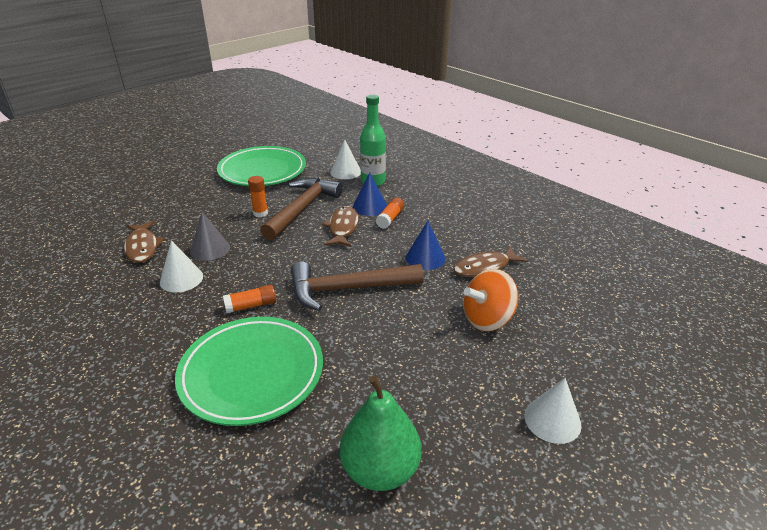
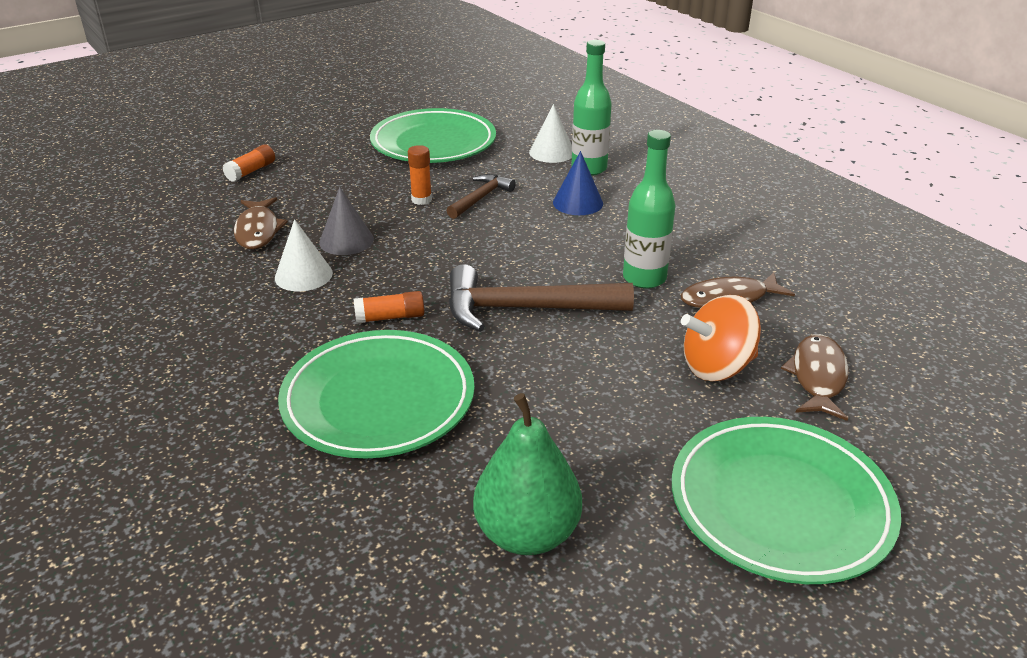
camera: 10 degrees right, 0 degrees up
(302, 208) = (480, 198): brown hammer -> brown hammer, size x0.56
(342, 228) = (533, 228): brown fish -> brown fish (817, 377)
(390, 218) = (604, 221): orange glue stick -> orange glue stick (251, 171)
(425, 258) = (644, 278): blue cone -> green bottle
(552, 420) = (780, 504): white cone -> green plate

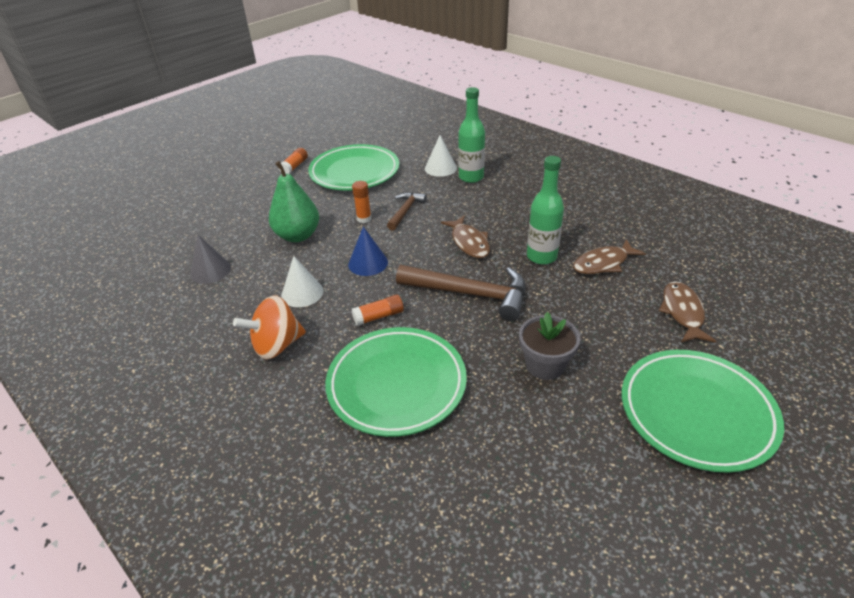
camera: 10 degrees left, 5 degrees up
(251, 171) = (229, 214): orange glue stick -> orange glue stick (294, 167)
(258, 230) = (254, 262): brown fish -> brown fish (469, 242)
(346, 240) = (322, 260): grey cone -> grey cone (210, 271)
(525, 309) = (470, 294): brown hammer -> brown hammer turned 150 degrees counterclockwise
(527, 533) = (541, 469): green pear -> green pear (298, 235)
(578, 203) = (474, 205): blue cone -> blue cone (368, 263)
(589, 410) = (545, 365): none -> grey flower pot
(716, 367) = (615, 316): orange spinning top -> orange spinning top (277, 345)

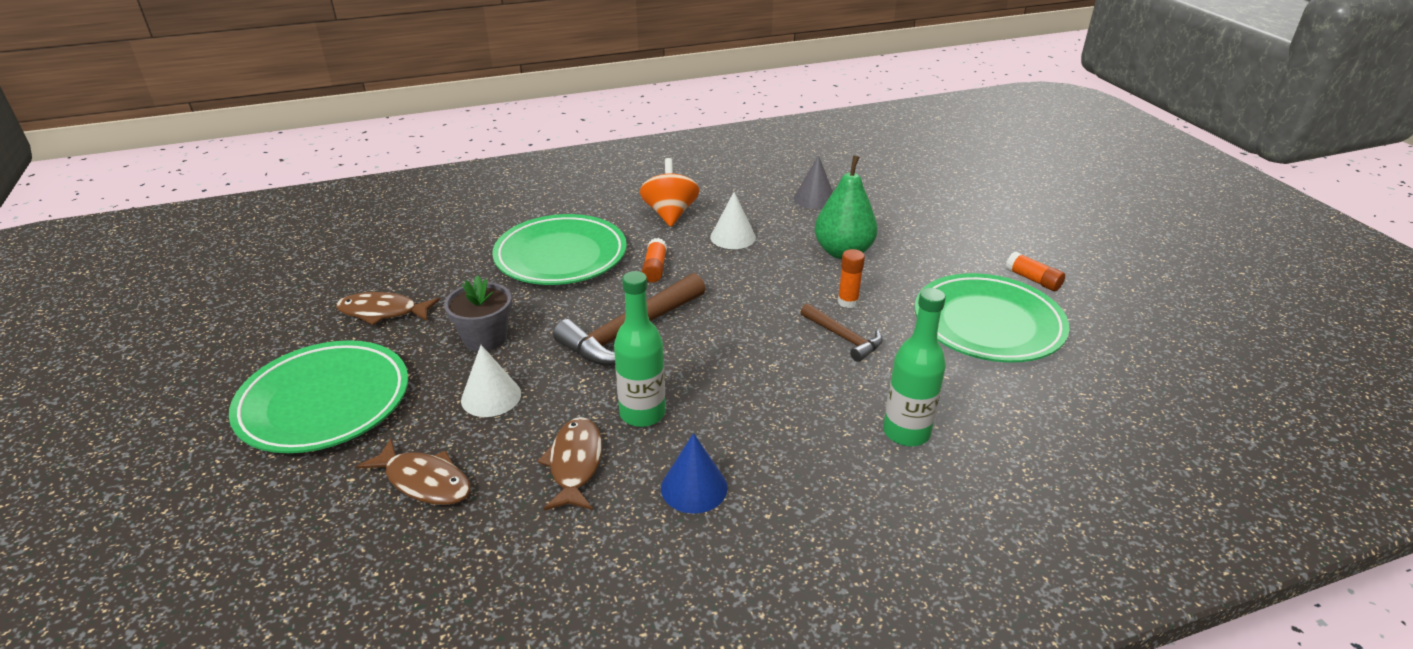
camera: 115 degrees right, 5 degrees down
(368, 263) = (749, 283): blue cone -> blue cone (694, 487)
(440, 168) = (958, 410): white cone -> white cone (491, 397)
(469, 242) = (726, 365): brown fish -> brown fish (383, 312)

